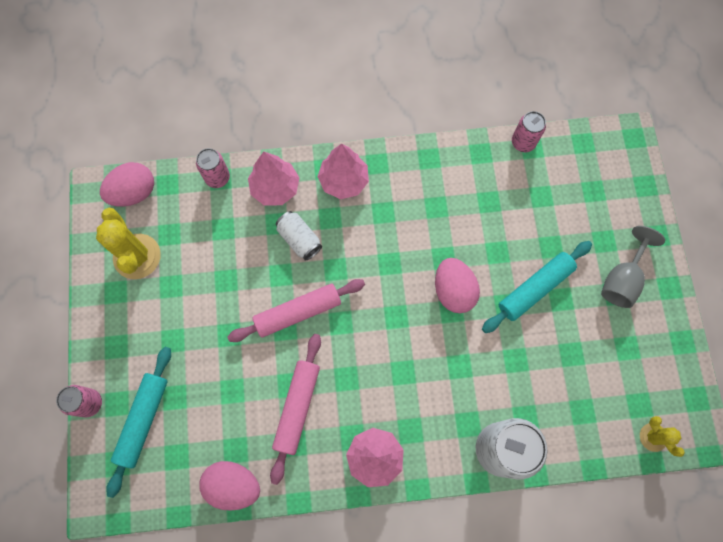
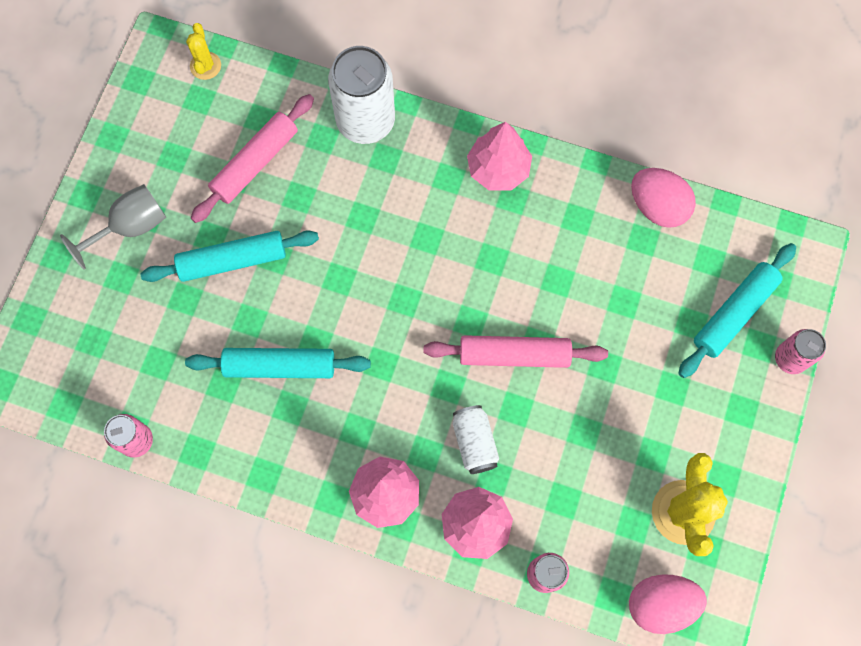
camera: 155 degrees left, 0 degrees up
(297, 407) = (558, 252): pink rolling pin -> pink rolling pin (255, 163)
(453, 291) = (324, 299): pink egg -> none
(458, 230) = (280, 366): none -> turquoise rolling pin

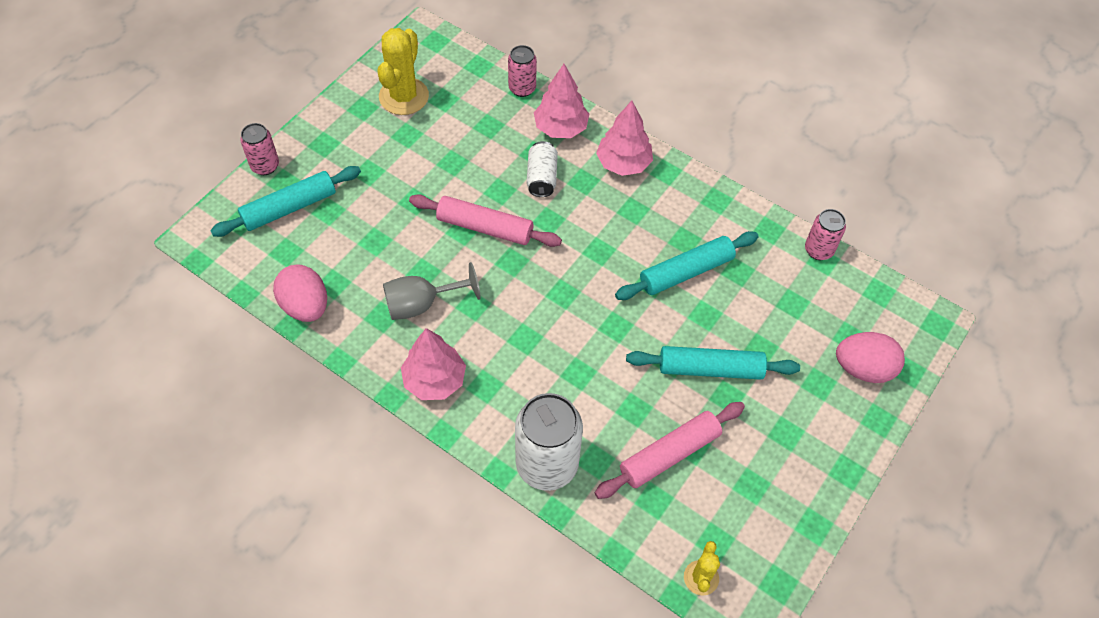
camera: 165 degrees left, 15 degrees down
(130, 227) = (804, 427): grey goblet -> grey goblet (421, 304)
(280, 366) = (686, 272): turquoise rolling pin -> turquoise rolling pin turned 45 degrees counterclockwise
(660, 604) = (447, 53): pink egg -> pink egg (863, 368)

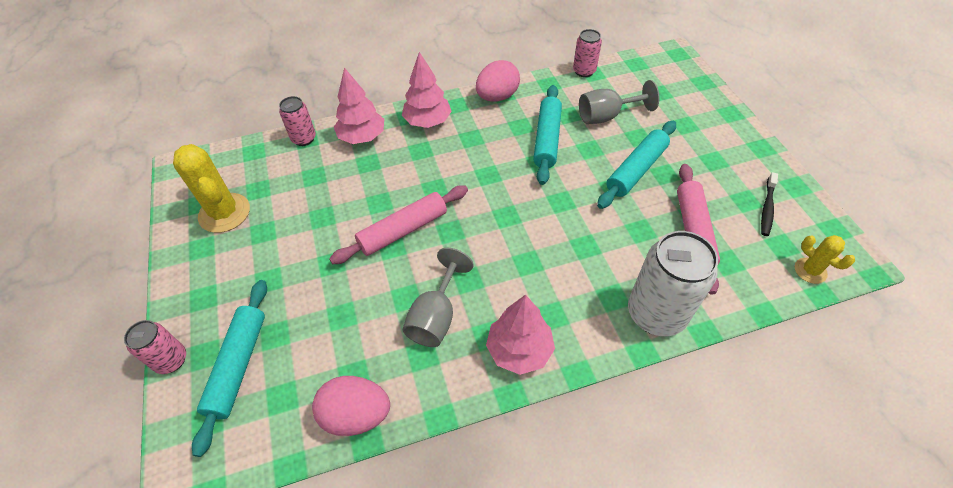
camera: 50 degrees left, 5 degrees down
(541, 177) = (393, 171): white can -> none
(756, 509) = (767, 208): none -> black toothbrush
(766, 306) = (606, 116): none -> grey goblet
(863, 368) = (688, 99): pink egg -> pink egg (497, 97)

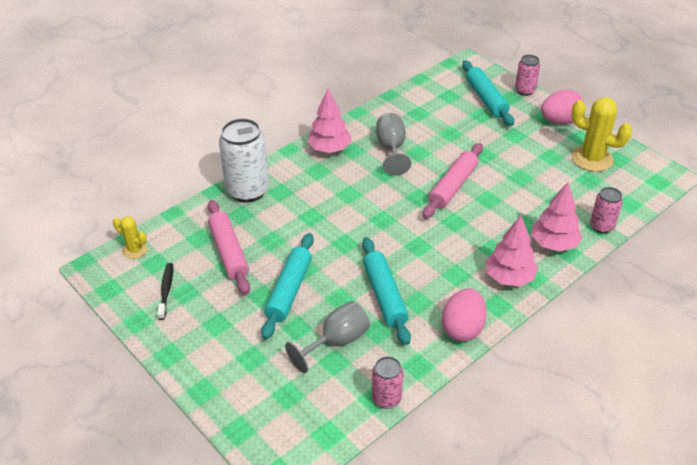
camera: 155 degrees right, 10 degrees down
(356, 415) = (403, 101): pink egg -> pink egg (559, 121)

